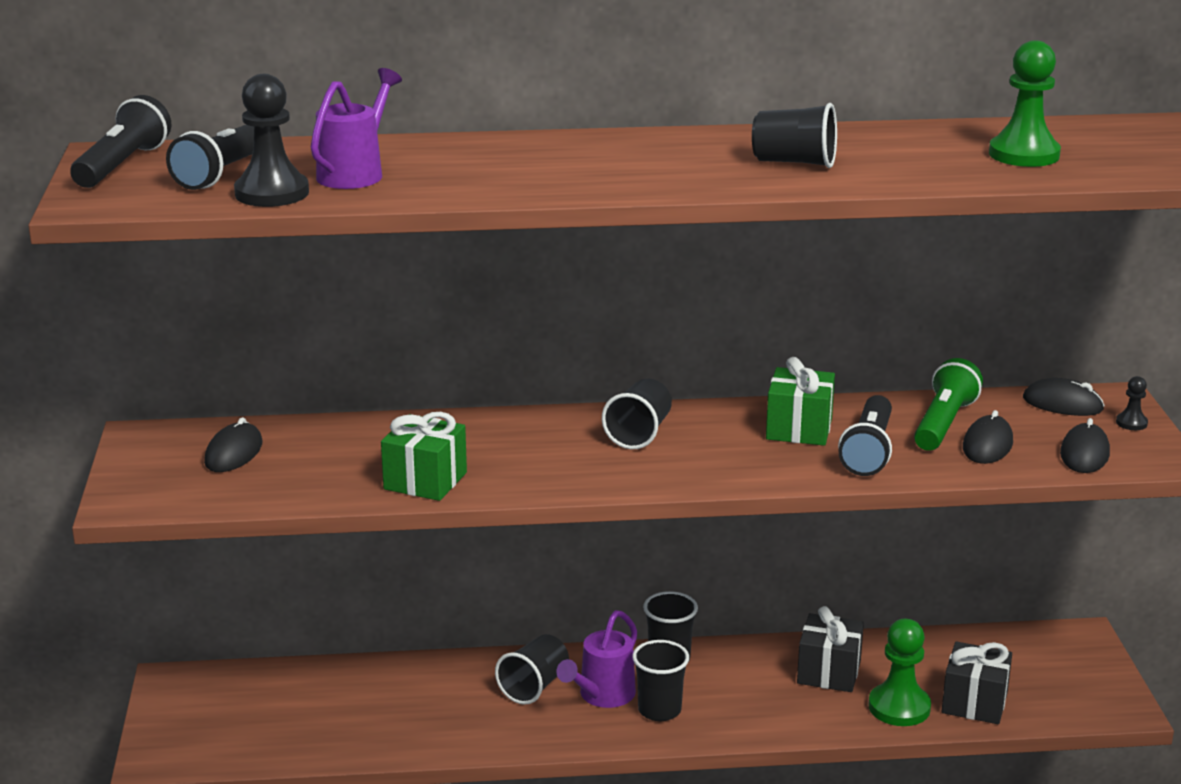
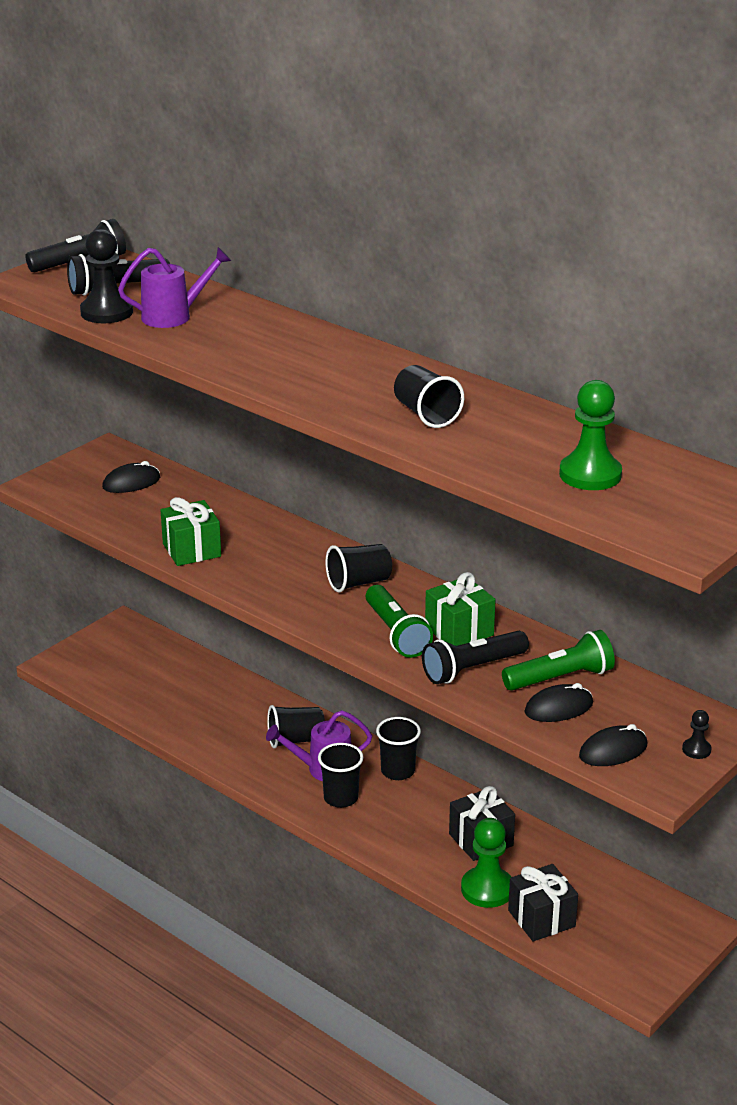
camera: 45 degrees right, 5 degrees up
(754, 456) = (396, 634): none -> green flashlight
(1062, 404) = (675, 710): black mouse -> none

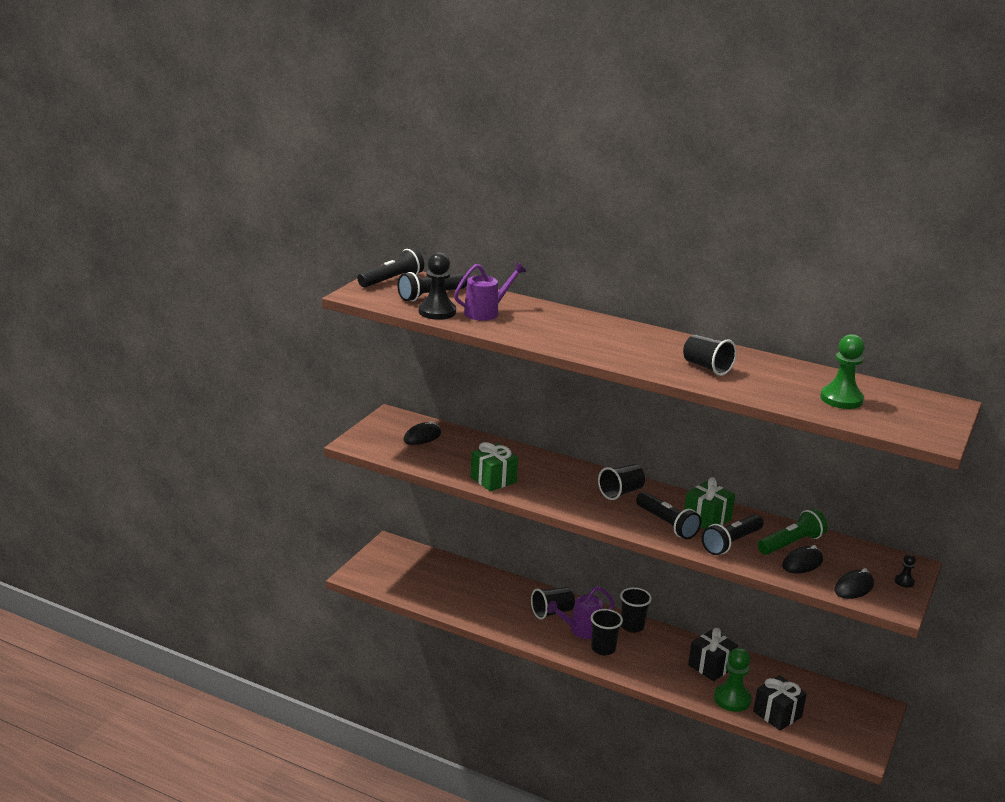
camera: 15 degrees left, 5 degrees down
(396, 634) = (667, 524): green flashlight -> black flashlight

